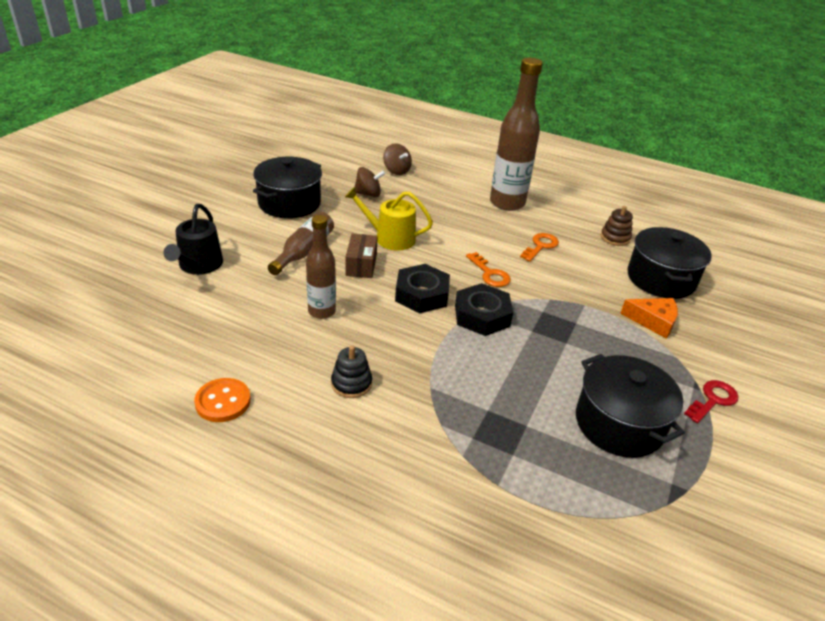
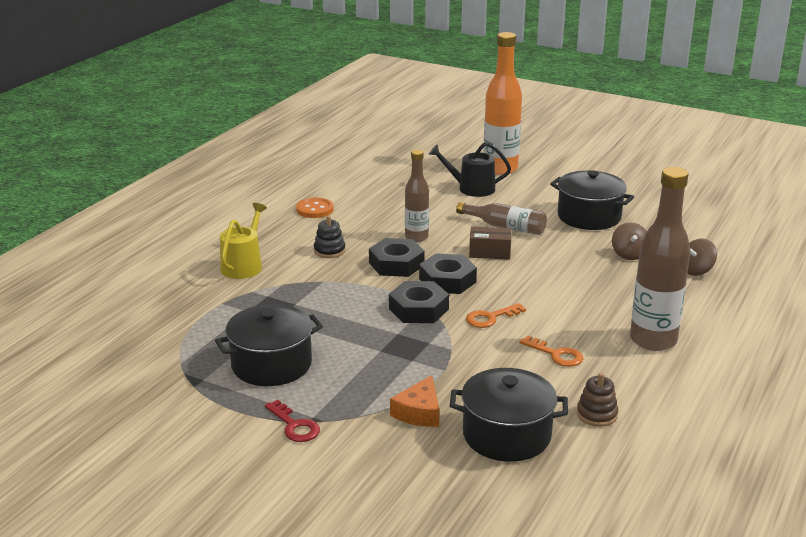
camera: 95 degrees right, 10 degrees down
(150, 242) = (500, 169): none -> orange bottle
(386, 328) = (396, 264): none -> black nut
(390, 238) = (542, 266): yellow watering can -> yellow watering can (243, 265)

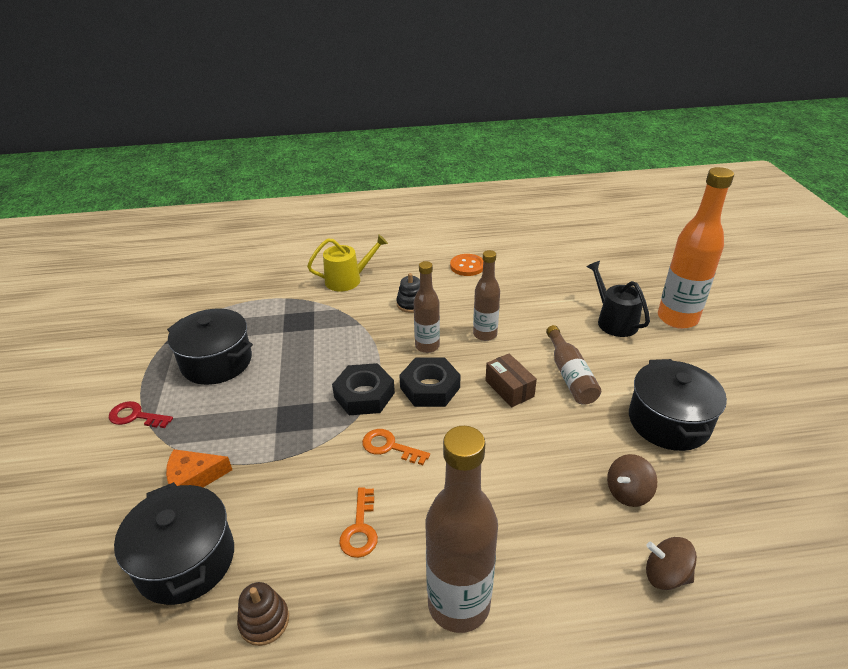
camera: 55 degrees right, 10 degrees up
(294, 426) = (136, 416): red key -> red key turned 90 degrees clockwise
(396, 264) = (427, 346): black nut -> brown bottle

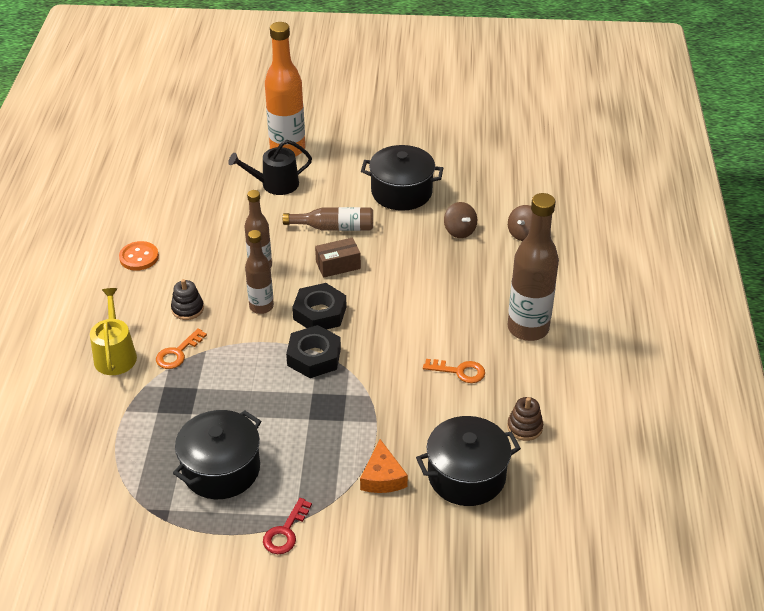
camera: 80 degrees left, 5 degrees up
(390, 447) = (382, 346): orange key -> orange key (178, 353)

